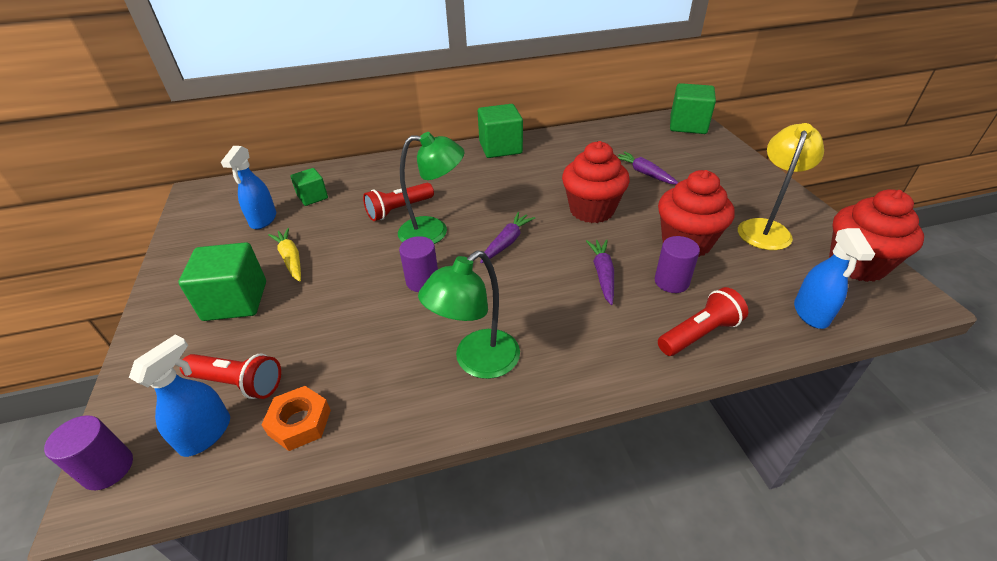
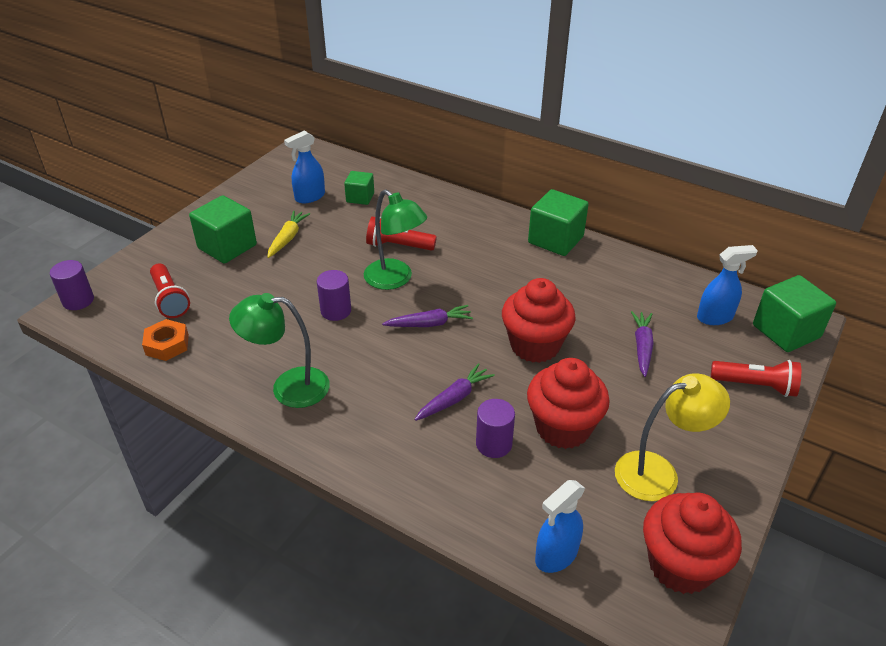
camera: 45 degrees right, 0 degrees up
(206, 434) = (127, 316): blue spray bottle -> blue spray bottle (715, 317)
(699, 334) = (445, 491): red flashlight -> red flashlight (755, 386)

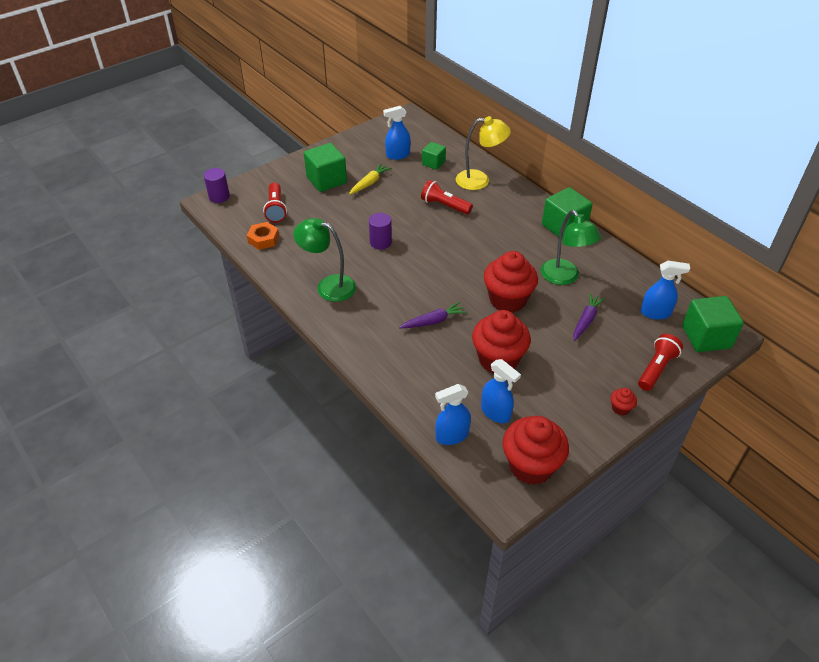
camera: 20 degrees right, 5 degrees up
(395, 279) = (431, 230): green lamp -> green lamp (564, 277)
(429, 324) = (440, 267): purple carrot -> none
(494, 444) = (445, 357): purple cylinder -> none
(597, 503) = (496, 412): none -> blue spray bottle
(658, 473) = (549, 406): yellow lamp -> yellow lamp (480, 180)
(744, 449) = (620, 408): none -> red cupcake
(755, 386) = (656, 369): red flashlight -> red flashlight turned 90 degrees counterclockwise

